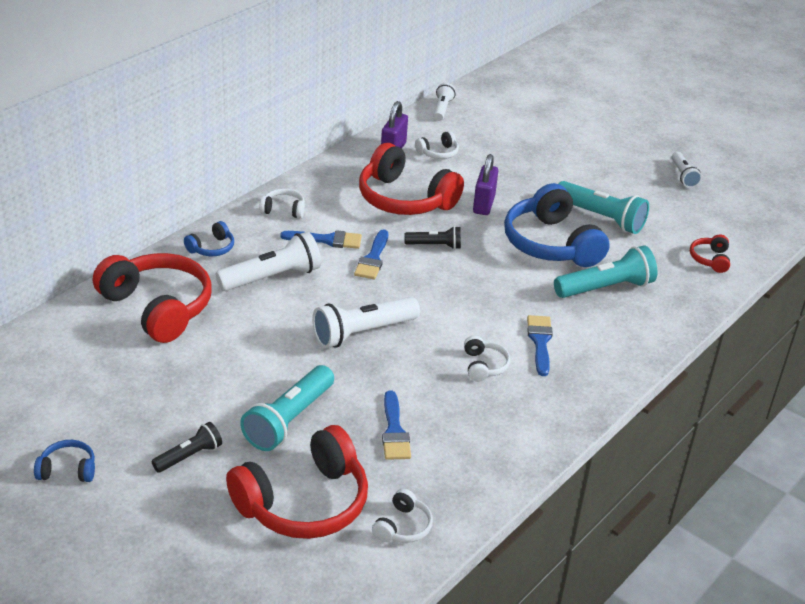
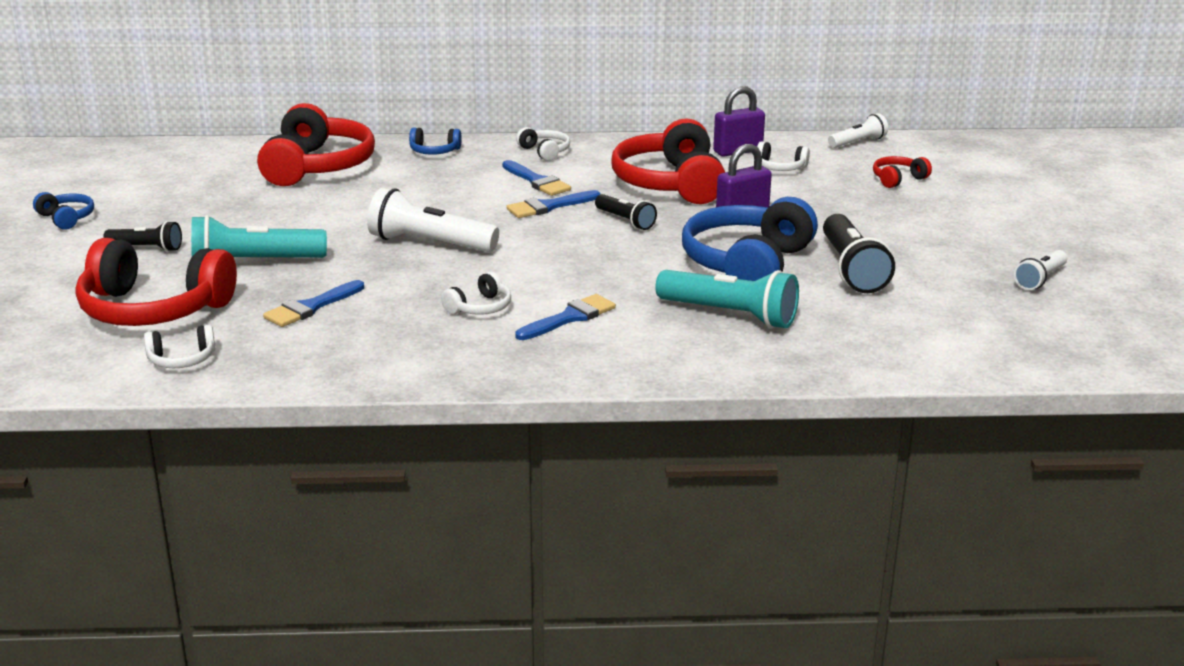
camera: 50 degrees right, 10 degrees down
(272, 277) = (438, 184): white flashlight -> none
(601, 218) = (852, 269): turquoise flashlight -> black flashlight
(710, 259) = (911, 347): red headphones -> red headphones (898, 179)

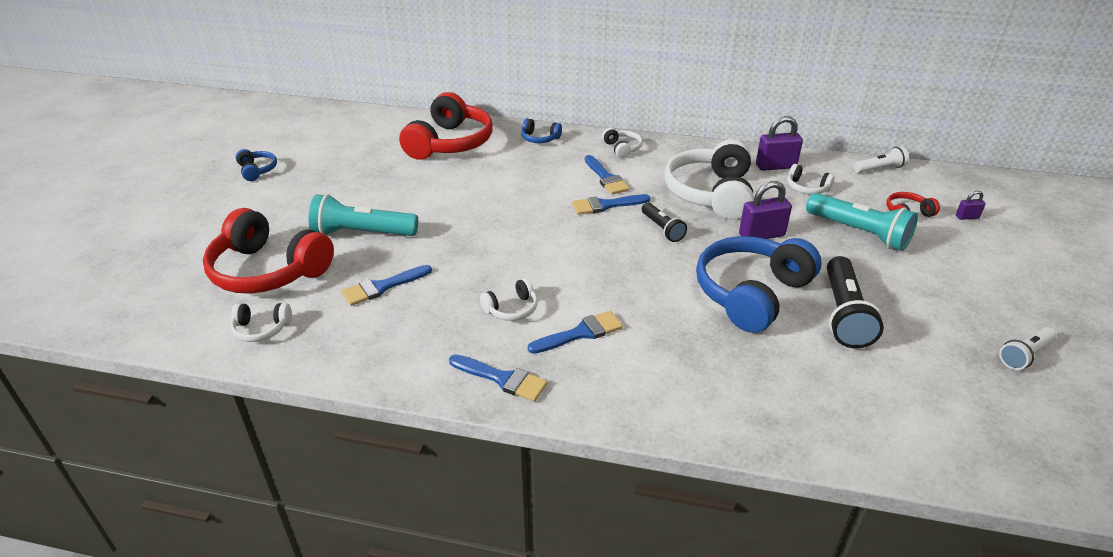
camera: 15 degrees right, 10 degrees up
(146, 248) = (295, 207): black flashlight -> none
(430, 243) = (500, 232): white flashlight -> none
(498, 363) = (502, 379): none -> blue brush
(670, 183) = (711, 193): red headphones -> white headphones
(730, 315) = (720, 353): turquoise flashlight -> turquoise flashlight (859, 232)
(963, 176) = (967, 217): none -> purple padlock

